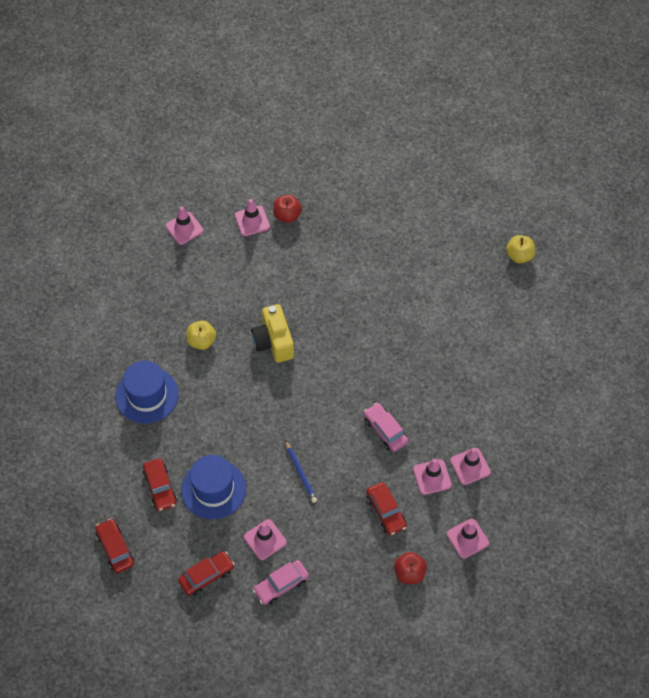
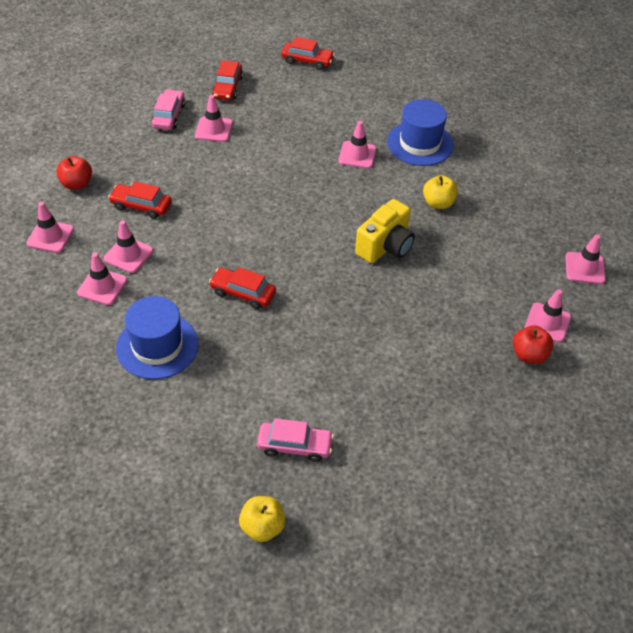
camera: 130 degrees right, 10 degrees down
(160, 488) = (327, 105): red car -> red car (243, 293)
(199, 424) = (357, 155): none -> pink traffic cone
(213, 489) = (290, 129): blue hat -> blue hat (157, 346)
(273, 342) = (385, 246): yellow camera -> yellow camera turned 105 degrees clockwise
(300, 473) = (240, 181): blue pencil -> none
(385, 430) = (208, 257): pink car -> pink car (294, 446)

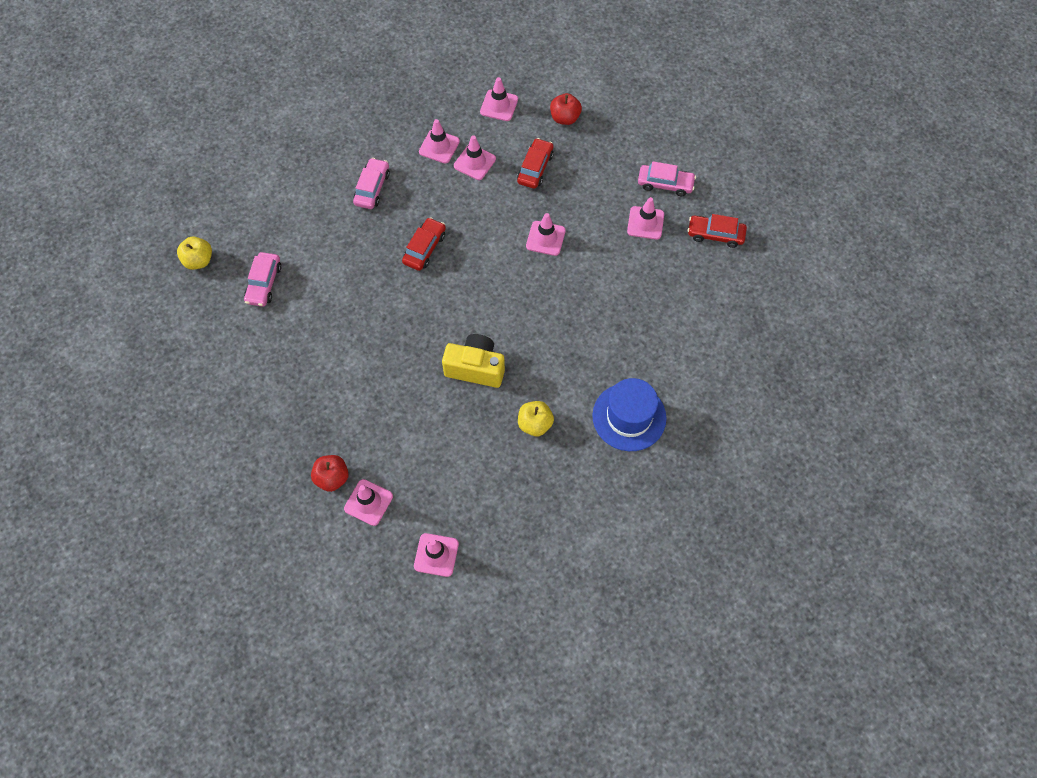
camera: 95 degrees right, 15 degrees up
(157, 346) = (372, 188): blue hat -> pink car
(307, 61) = (770, 312): red car -> none
(357, 155) = (609, 353): pink traffic cone -> pink traffic cone (545, 238)
(385, 246) = (475, 368): yellow camera -> yellow camera turned 150 degrees clockwise

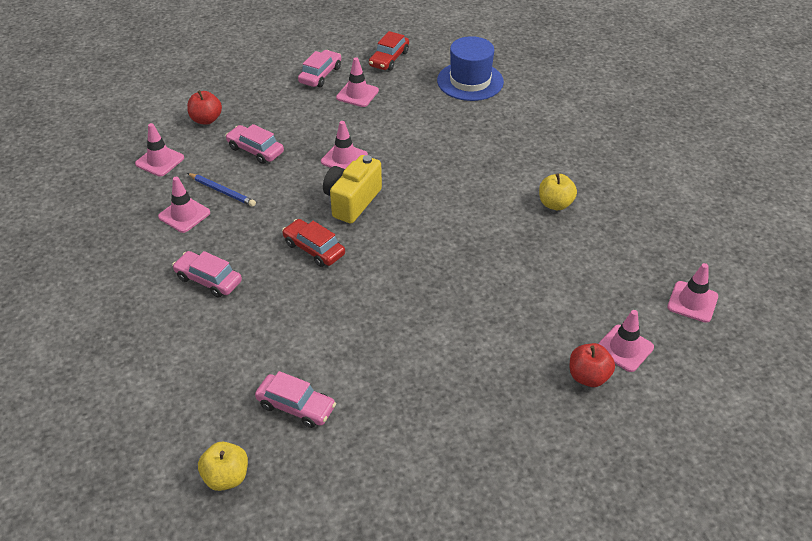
camera: 75 degrees left, 20 degrees down
(474, 162) = (222, 191): pink traffic cone -> blue pencil
(475, 368) = (479, 235): yellow camera -> yellow camera (352, 201)
(535, 168) = (255, 150): red car -> pink car
(629, 417) = (561, 143): blue hat -> blue hat (470, 81)

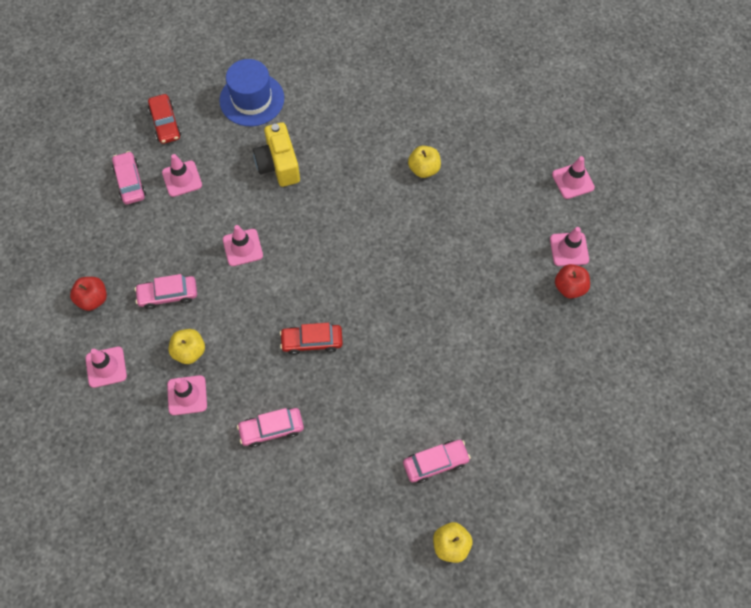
camera: 45 degrees left, 20 degrees up
(222, 191) = (189, 351): blue pencil -> yellow apple
(352, 201) = (291, 280): yellow camera -> yellow camera (278, 165)

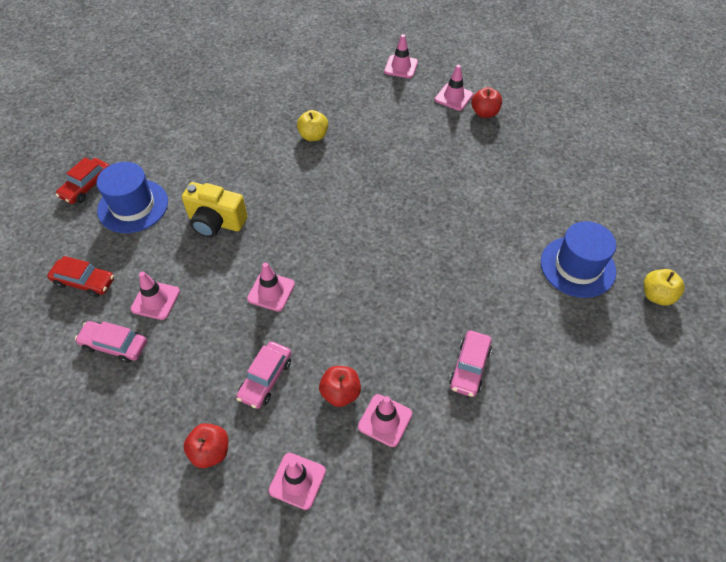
camera: 55 degrees left, 10 degrees down
(189, 351) = (340, 393): yellow apple -> red apple
(312, 341) = (406, 290): red car -> red car (86, 186)
(435, 463) = (577, 266): pink car -> blue hat

